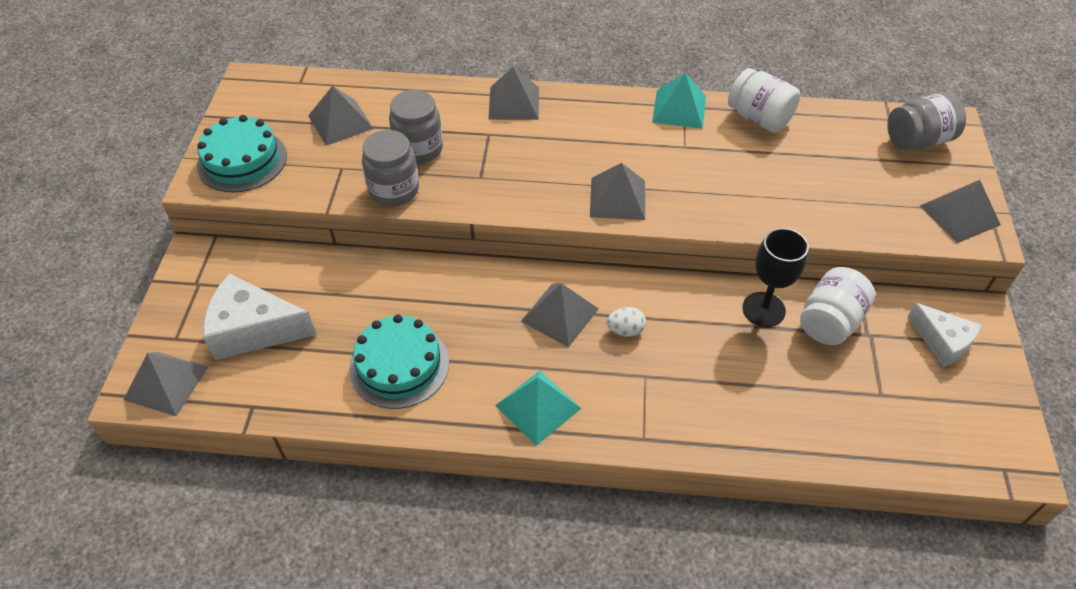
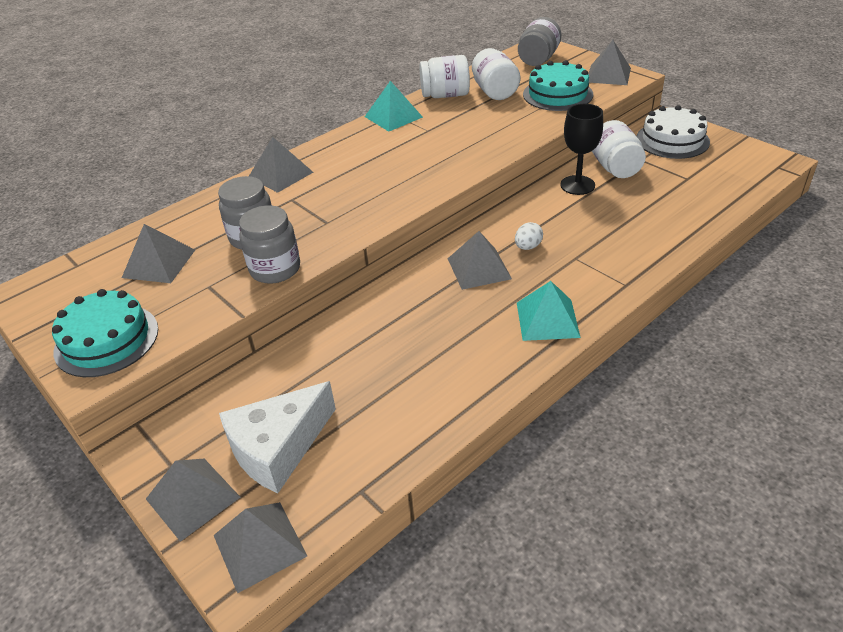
camera: 45 degrees left, 10 degrees down
(399, 365) = (426, 374): turquoise cake -> turquoise cake (557, 94)
(617, 198) = (434, 175): grey pyramid -> grey pyramid (192, 498)
(810, 148) = (494, 92): none -> white jar
(942, 342) = (672, 140): white cheese -> white cake

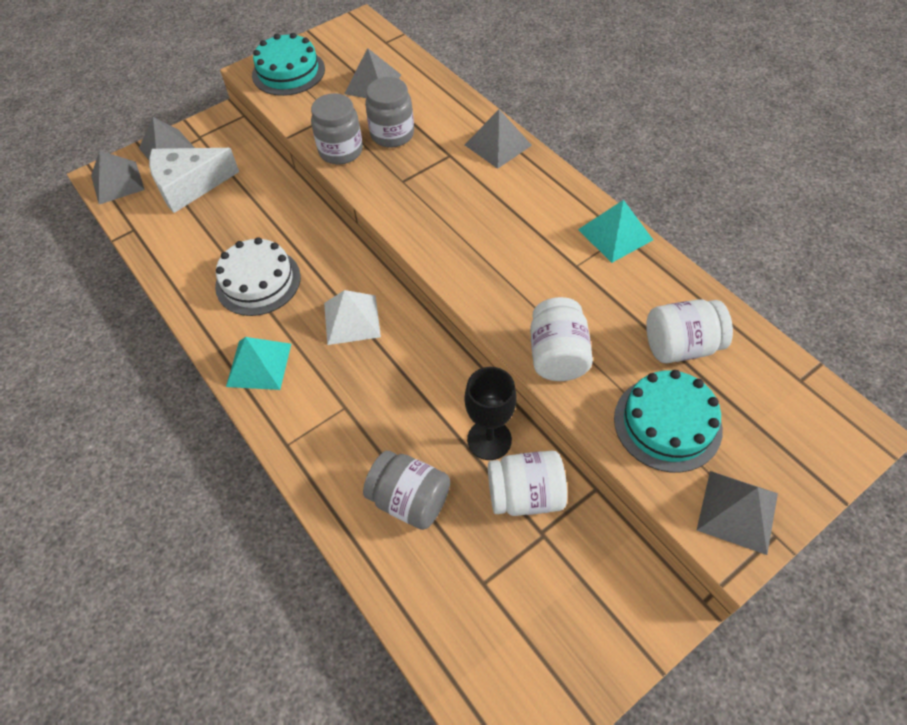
camera: 95 degrees right, 15 degrees up
(278, 448) = (189, 186): white cheese -> white cheese turned 75 degrees counterclockwise
(445, 95) = (672, 289): white jar -> white jar (557, 355)
(479, 268) = (352, 319): grey pyramid -> white pyramid
(528, 247) = (376, 366): white egg -> none
(538, 59) = (799, 419): grey jar -> grey jar (409, 500)
(672, 140) = (595, 599): white cake -> white cake (258, 281)

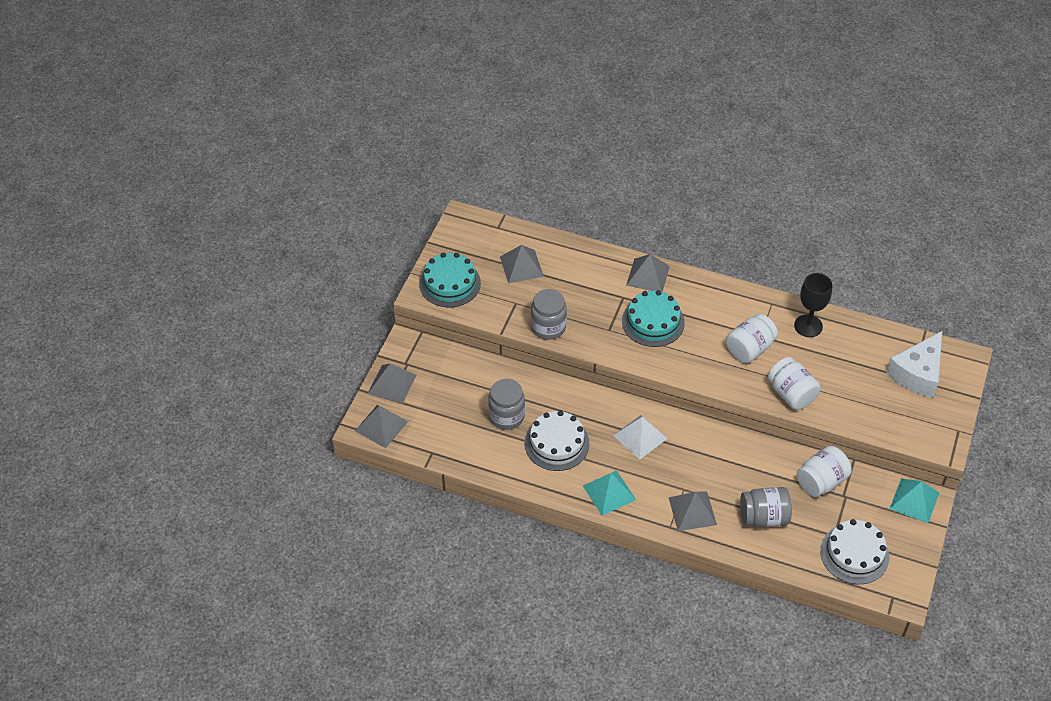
camera: 35 degrees left, 5 degrees down
(189, 186) = (439, 403): white cheese -> white cheese (917, 373)
(392, 134) = (571, 299): grey jar -> grey jar (506, 416)
(489, 440) = (779, 463): black goblet -> black goblet (808, 326)
(489, 630) = (854, 554): none -> white cake
(615, 234) = (767, 305): turquoise pyramid -> turquoise pyramid (914, 500)
(667, 423) = (873, 402): turquoise cake -> turquoise cake (653, 322)
(680, 346) = (850, 356): white jar -> white jar (749, 349)
(737, 511) = (934, 428): grey pyramid -> grey pyramid (692, 511)

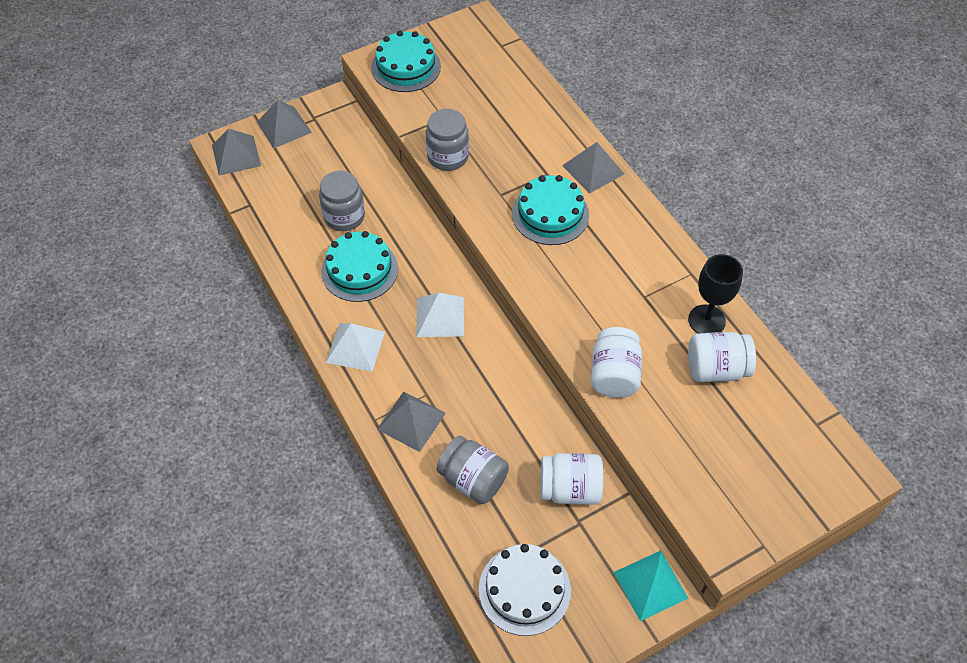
camera: 40 degrees right, 5 degrees up
(521, 266) = (484, 90): grey pyramid -> none
(556, 443) = (359, 270): white cake -> turquoise cake
(609, 492) = (355, 347): turquoise pyramid -> white pyramid
(749, 349) = (618, 302): white jar -> white jar (716, 369)
(917, 373) = (779, 451): white cheese -> none

